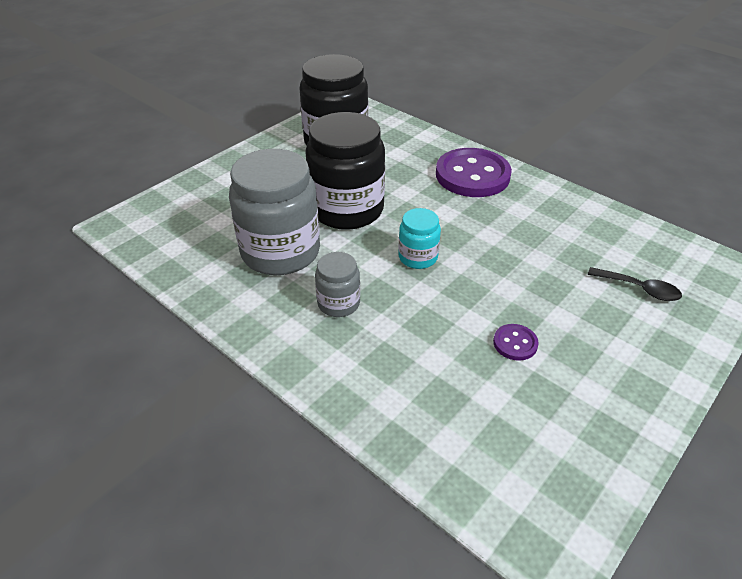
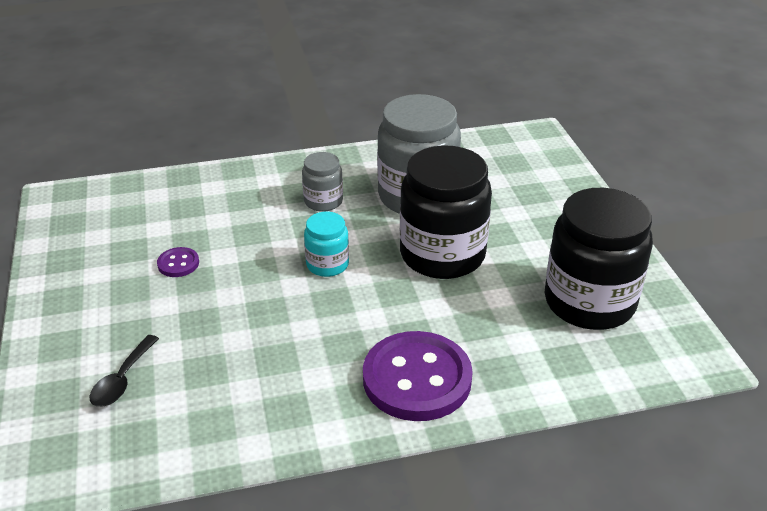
camera: 125 degrees right, 5 degrees down
(639, 289) = (122, 379): black spoon -> black spoon turned 45 degrees counterclockwise

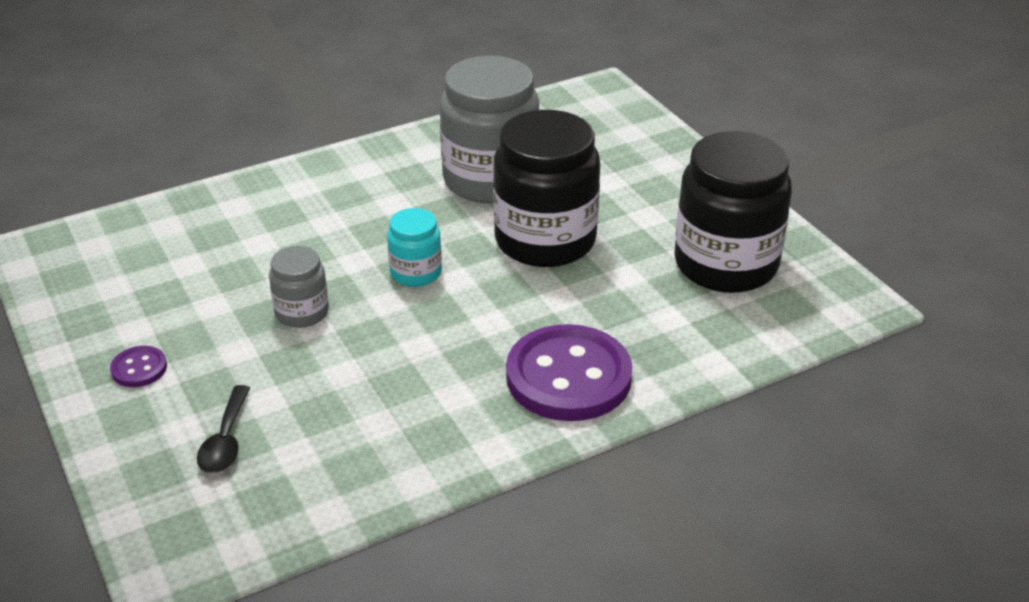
camera: 15 degrees left, 0 degrees up
(178, 264) = (233, 301): purple button -> purple button (139, 368)
(323, 201) = (380, 202): grey jar -> grey jar (302, 312)

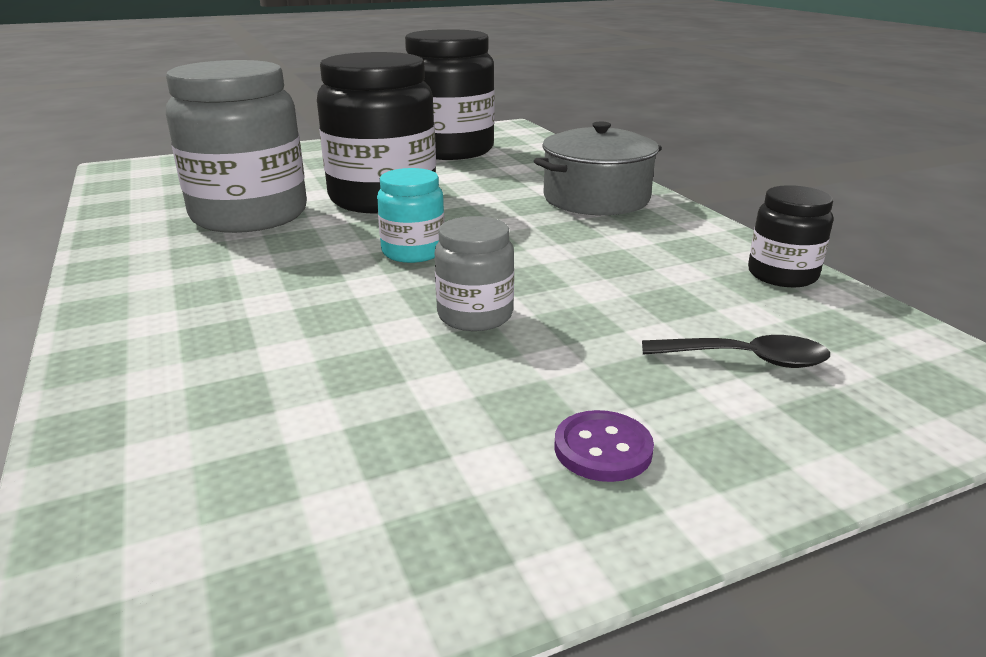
camera: 85 degrees left, 10 degrees down
(371, 488) = (782, 275): none -> black jar
(568, 377) = (596, 198): purple button -> grey pot

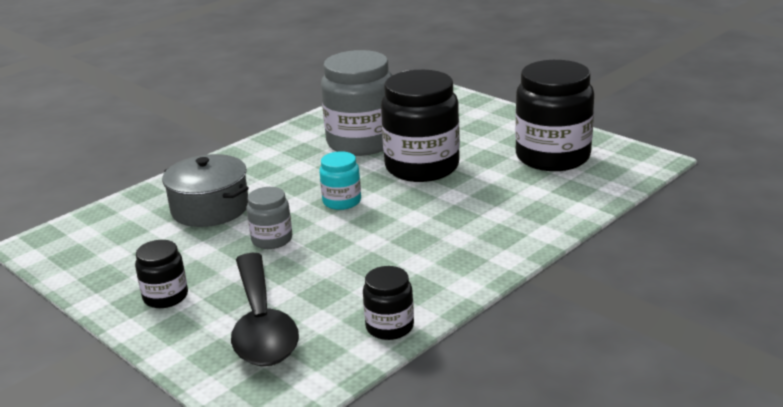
camera: 70 degrees right, 0 degrees up
(596, 198) = (489, 236): grey pot -> grey pot (210, 208)
(603, 449) = (165, 297): purple button -> black jar
(745, 359) = (261, 324): black spoon -> black spoon, size x2.07

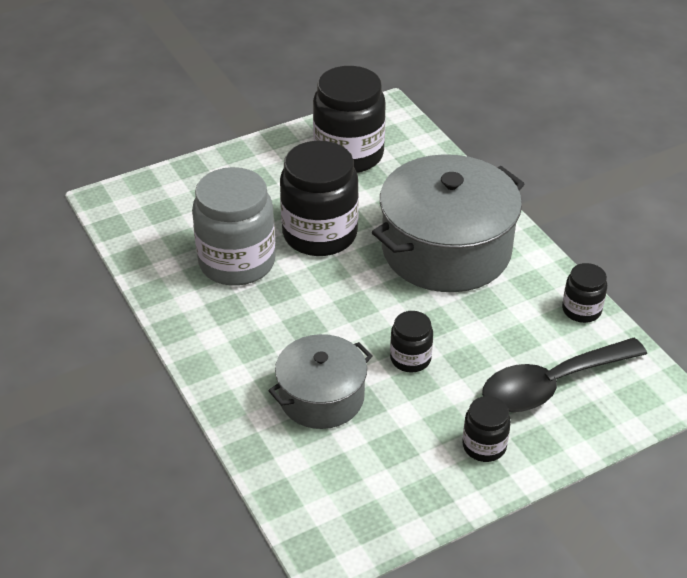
camera: 75 degrees left, 15 degrees up
(261, 324) = (552, 384): black spoon -> black spoon turned 150 degrees clockwise
(272, 239) = (410, 359): grey jar -> black jar
(342, 201) = (359, 299): turquoise jar -> none
(441, 230) = (446, 250): none -> grey pot

